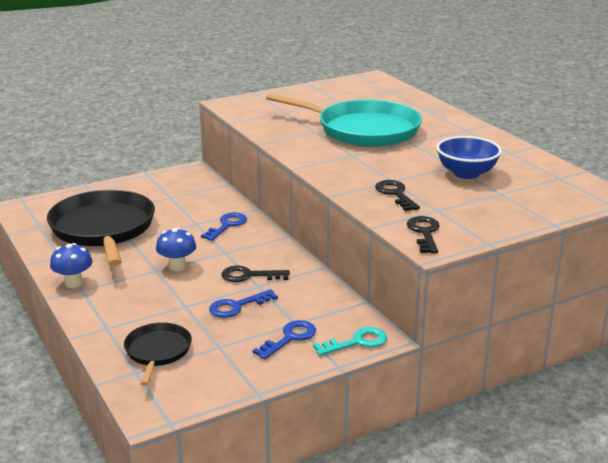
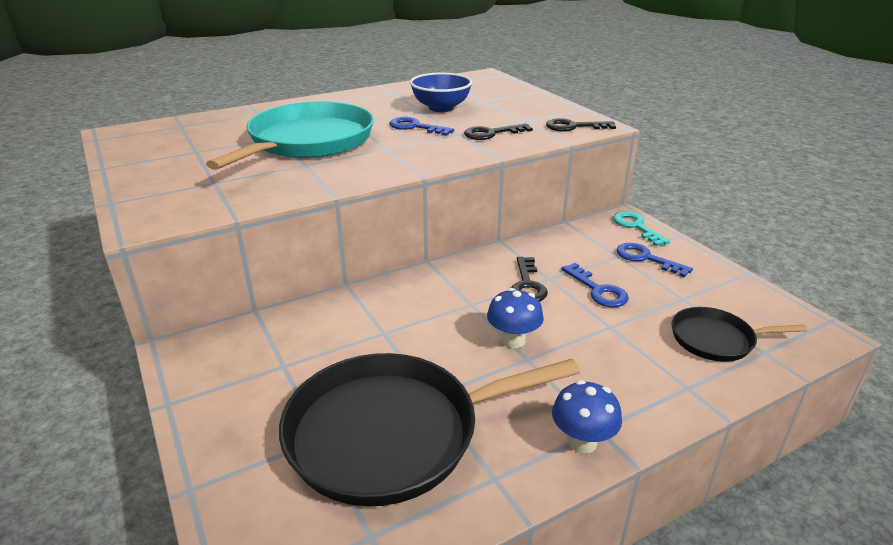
camera: 90 degrees left, 5 degrees up
(227, 225) = (393, 305): blue key -> blue key (415, 127)

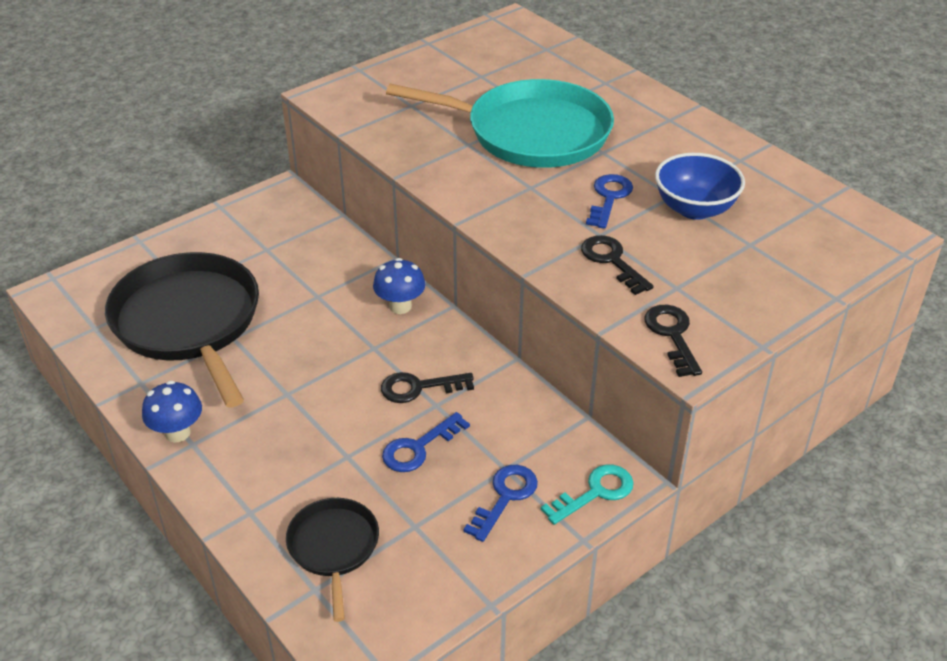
camera: 80 degrees right, 10 degrees up
(513, 340) = (315, 382): blue mushroom -> blue mushroom (400, 306)

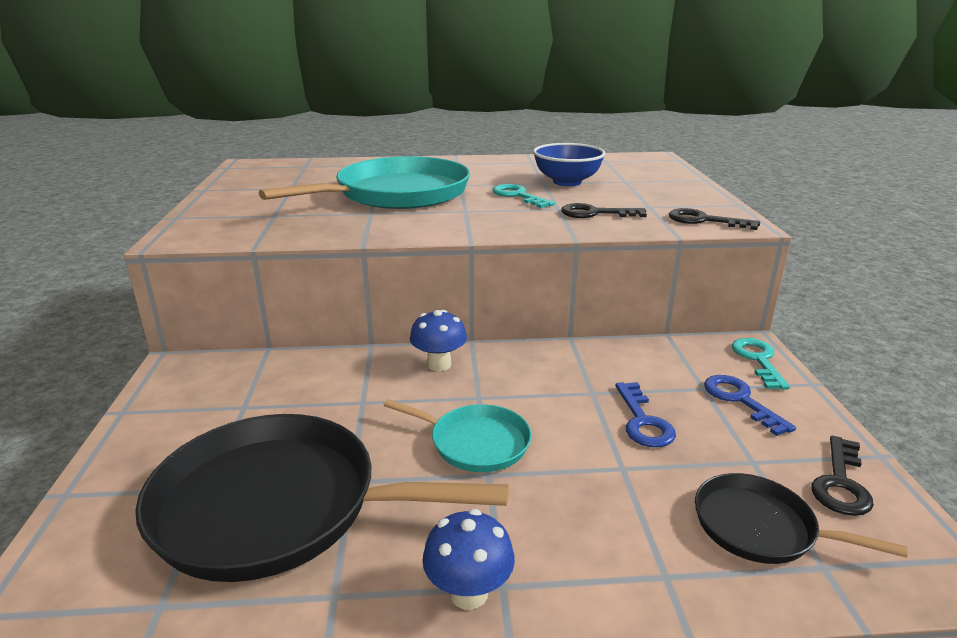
camera: 55 degrees left, 15 degrees down
(316, 372) = (475, 442): none -> turquoise pan
(419, 387) = (560, 393): black key -> black key (840, 483)
(609, 198) = (518, 196): blue key -> turquoise key

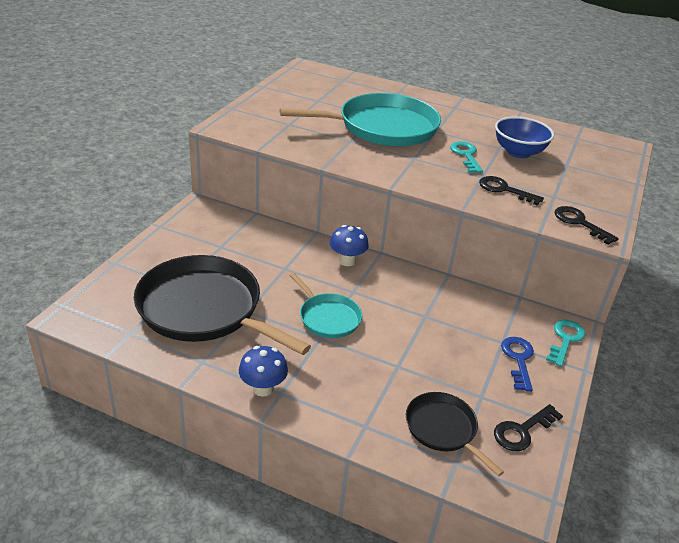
camera: 25 degrees right, 10 degrees up
(643, 421) = (438, 346): blue key -> none

